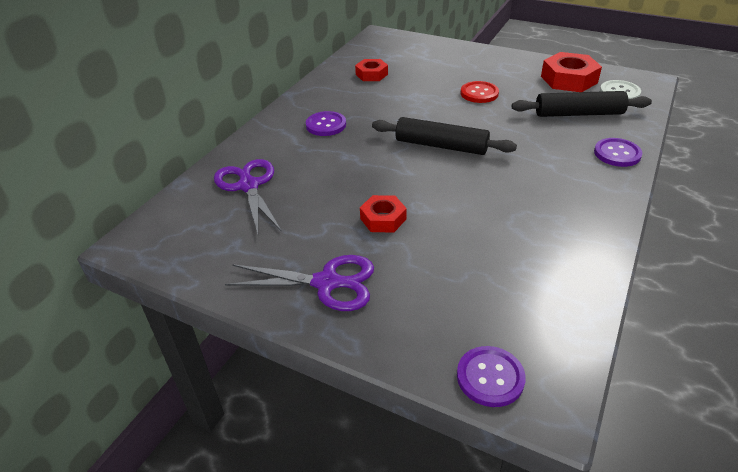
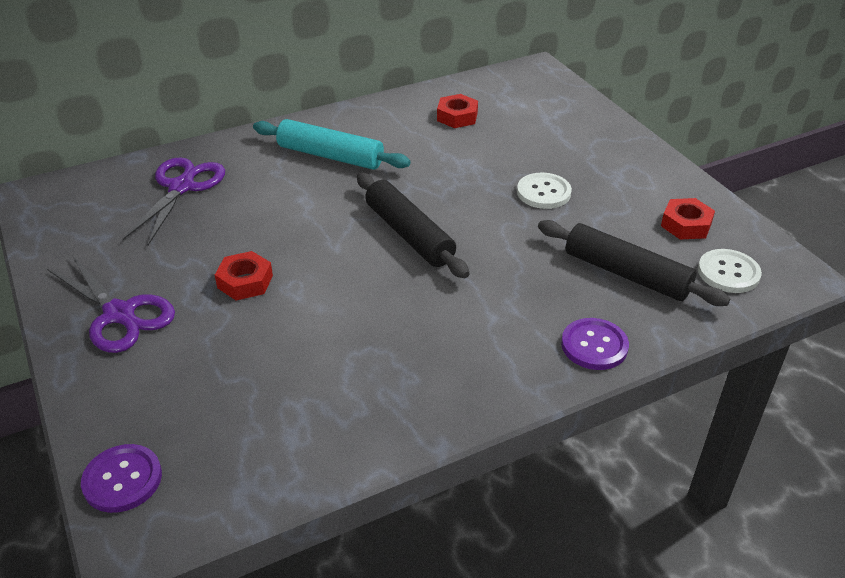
camera: 35 degrees right, 0 degrees up
(326, 125) = (330, 156): purple button -> turquoise rolling pin
(479, 93) = (543, 192): red button -> white button
(569, 79) = (686, 225): red nut -> red nut, size x0.61

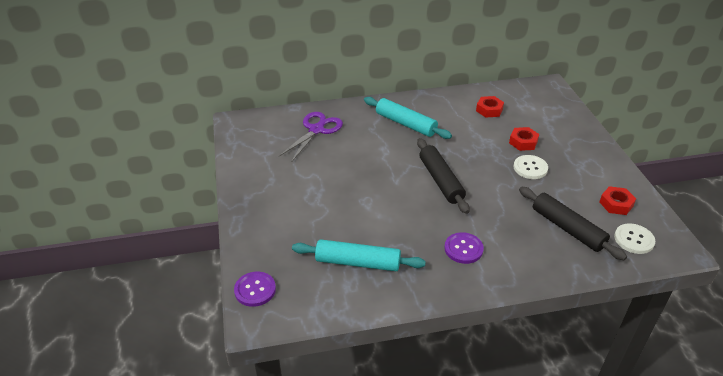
camera: 15 degrees right, 0 degrees up
(119, 314) = (269, 199): purple scissors -> none
(245, 282) = (340, 192): red nut -> red nut (523, 142)
(301, 393) = (358, 262): none -> turquoise rolling pin
(594, 345) = (534, 268): purple button -> purple button (463, 249)

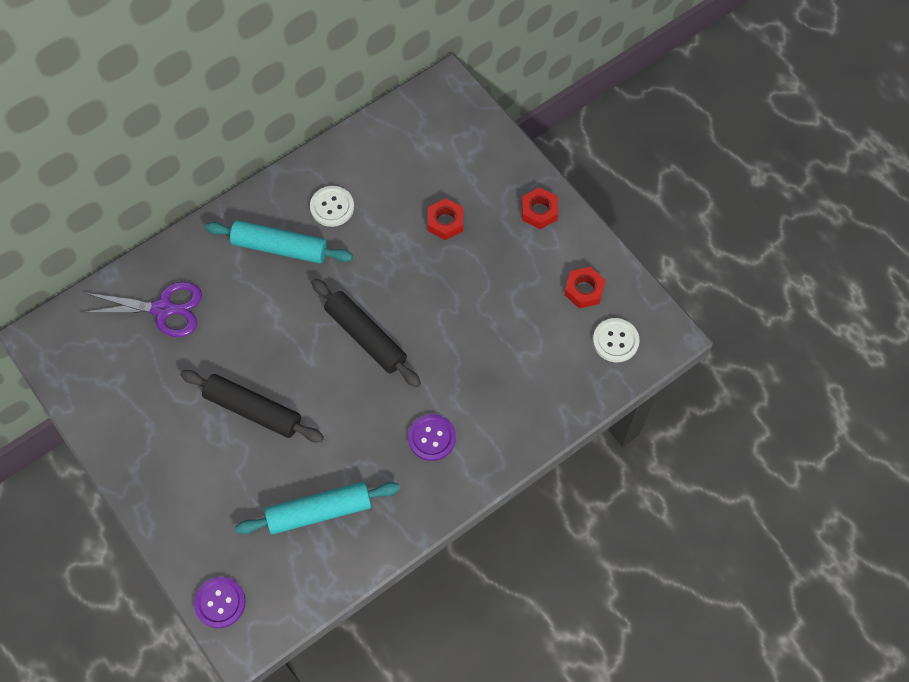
camera: 25 degrees left, 25 degrees up
(316, 130) = (163, 309): purple scissors -> purple scissors turned 90 degrees clockwise
(489, 110) = (382, 174): red nut -> red nut (539, 211)
(530, 168) = (468, 268): white button -> white button (332, 207)
(567, 228) = (539, 355): black rolling pin -> black rolling pin (253, 410)

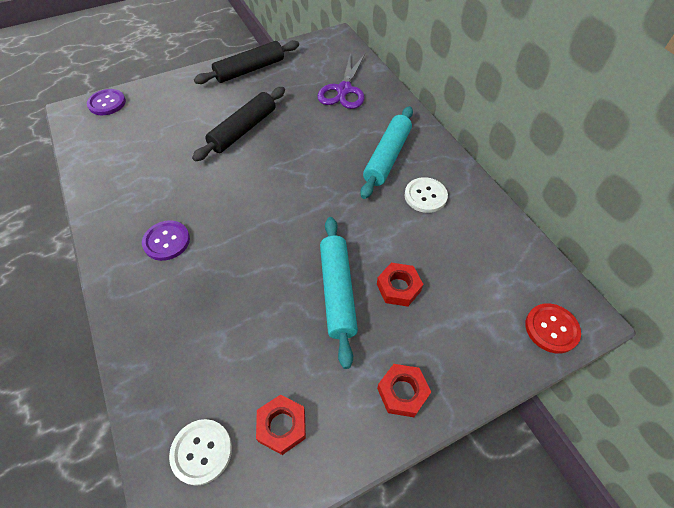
camera: 100 degrees right, 10 degrees down
(319, 511) = (142, 159): turquoise rolling pin -> turquoise rolling pin (337, 292)
(366, 337) = (284, 205): black rolling pin -> black rolling pin (250, 70)
(462, 109) = (551, 329): none -> red button

